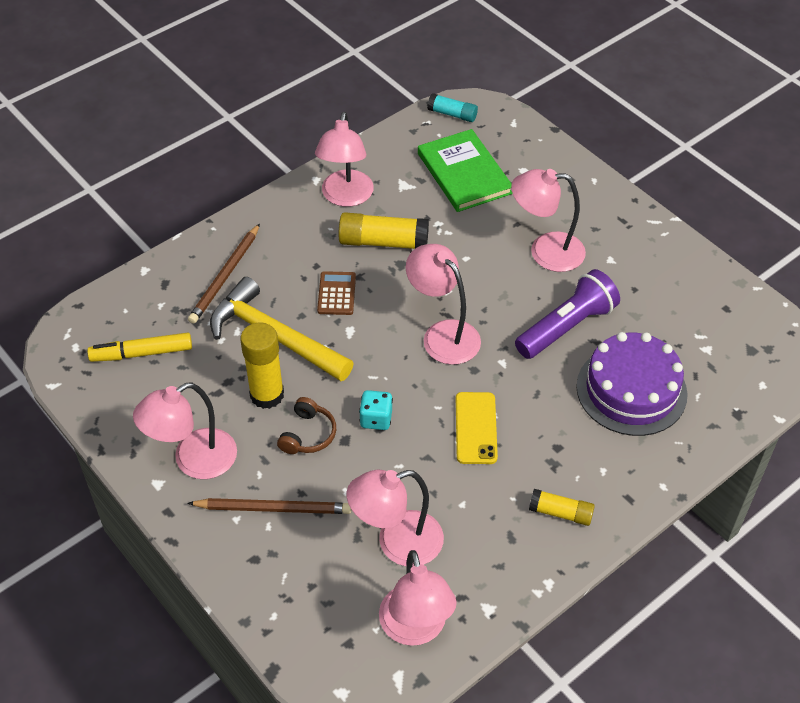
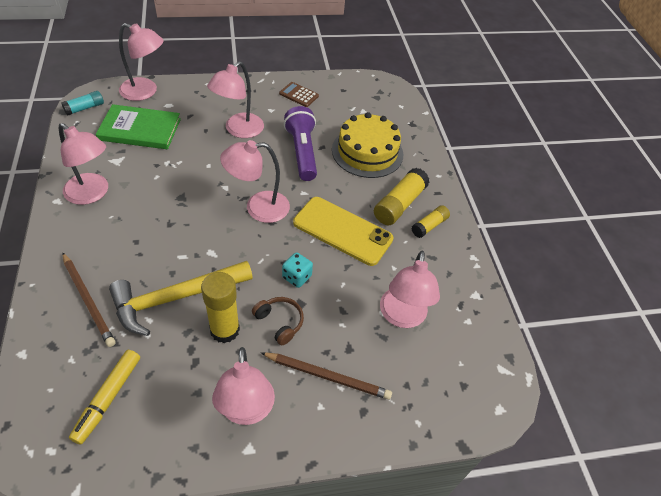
camera: 65 degrees left, 0 degrees up
(273, 508) = (327, 376): brown pencil -> brown pencil turned 75 degrees clockwise
(336, 294) = (172, 243): brown calculator -> brown calculator (299, 95)
(383, 242) = (153, 196): yellow glue stick -> yellow glue stick (399, 204)
(415, 629) = (471, 340): pink lamp -> pink lamp (145, 92)
(476, 428) = (342, 231): yellow phone -> yellow phone, size x1.57
(631, 390) = (367, 152): purple cake -> yellow cake

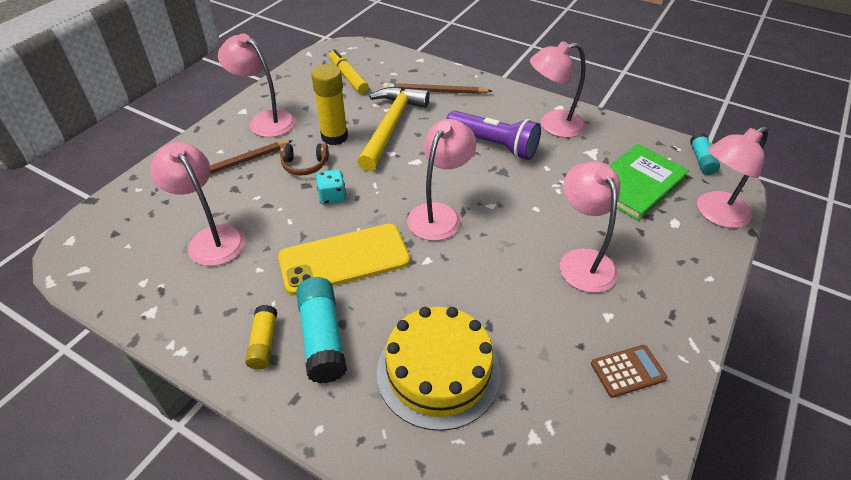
camera: 135 degrees right, 5 degrees down
(302, 152) = (494, 298): purple flashlight -> purple flashlight (493, 145)
(399, 204) = (322, 337): yellow glue stick -> turquoise glue stick

